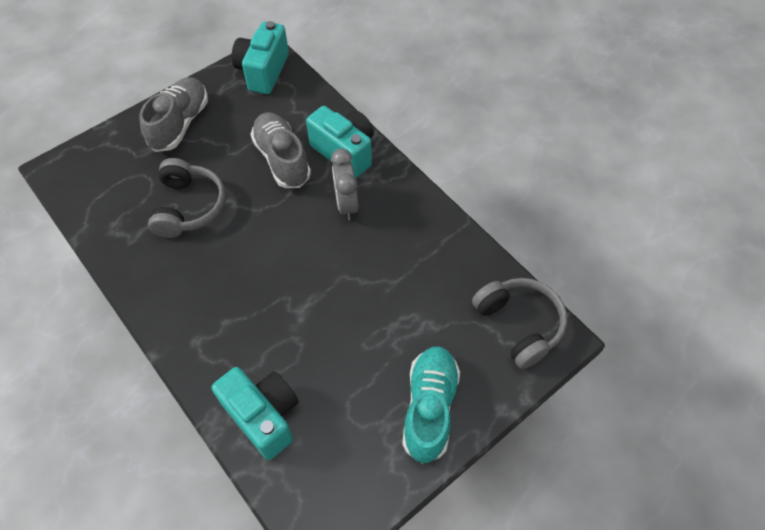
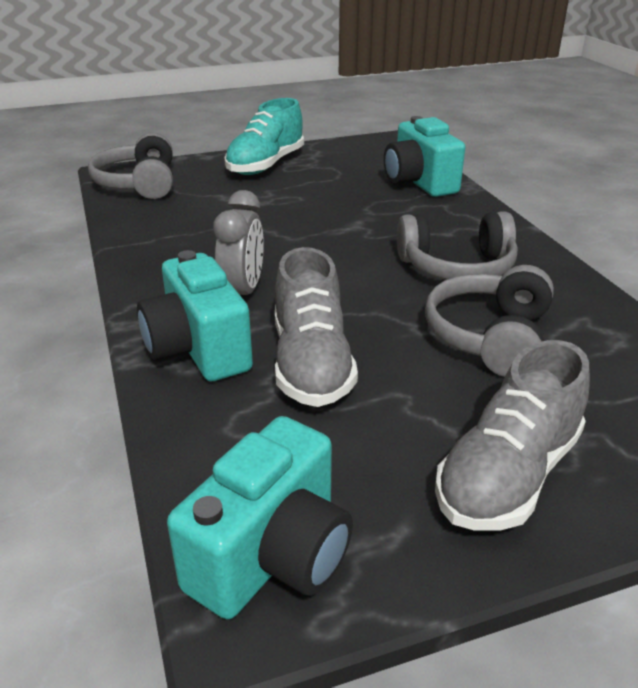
camera: 160 degrees left, 25 degrees down
(213, 274) = (457, 267): none -> grey headphones

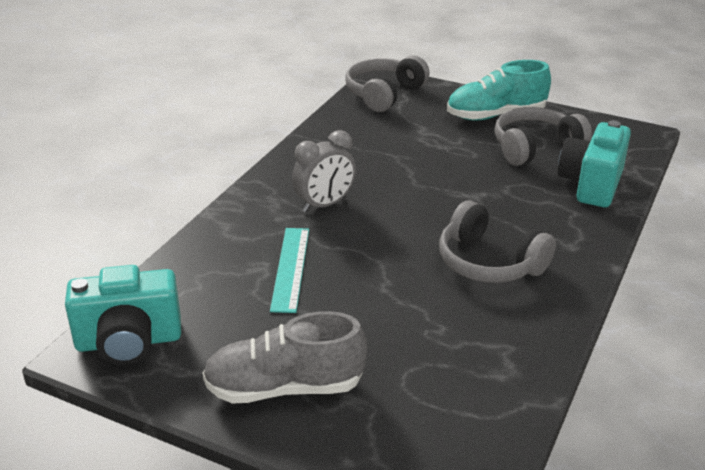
camera: 45 degrees right, 0 degrees up
(198, 350) = (248, 226): turquoise camera -> none
(311, 363) = (290, 268): grey shoe -> turquoise ruler
(490, 337) = (419, 318): grey headphones -> grey headphones (535, 148)

